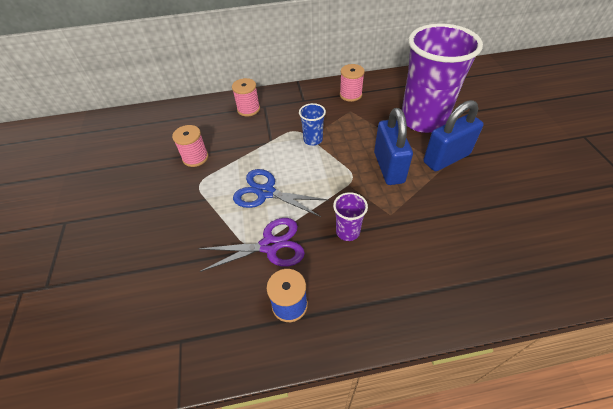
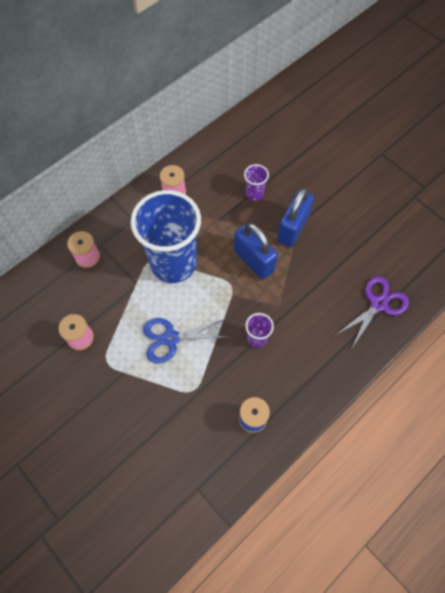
camera: 35 degrees left, 15 degrees up
(270, 245) = (207, 383): purple scissors -> purple scissors (378, 304)
(313, 140) = (173, 263): blue cup -> blue cup, size x2.43
(423, 120) = (254, 193): purple cup -> purple cup, size x0.41

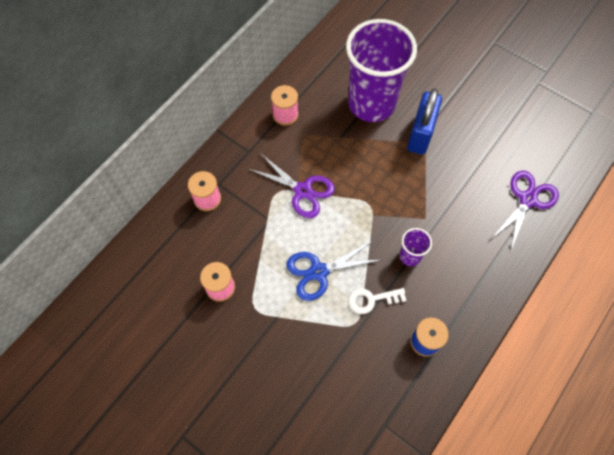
camera: 10 degrees left, 0 degrees up
(173, 263) = (302, 191): blue cup -> purple scissors
(213, 372) = (371, 299): none -> white key
(254, 193) = (371, 103): purple cup -> purple cup, size x2.43
(254, 261) = (387, 175): blue padlock -> none

